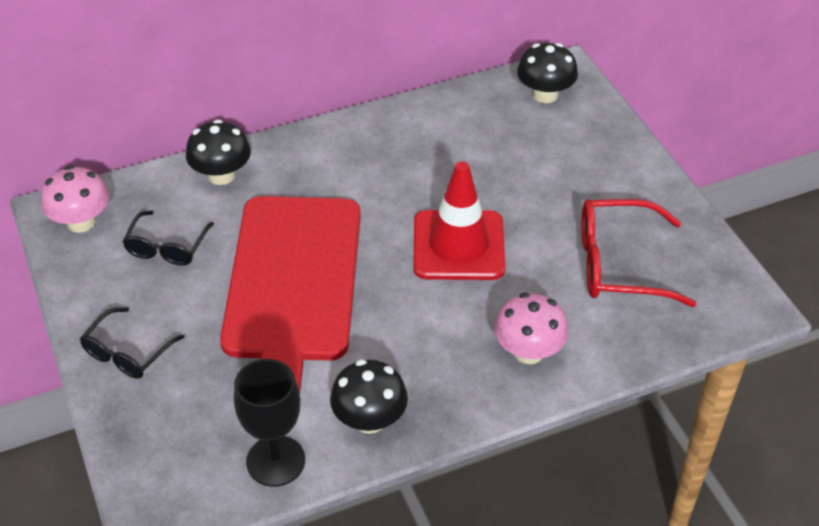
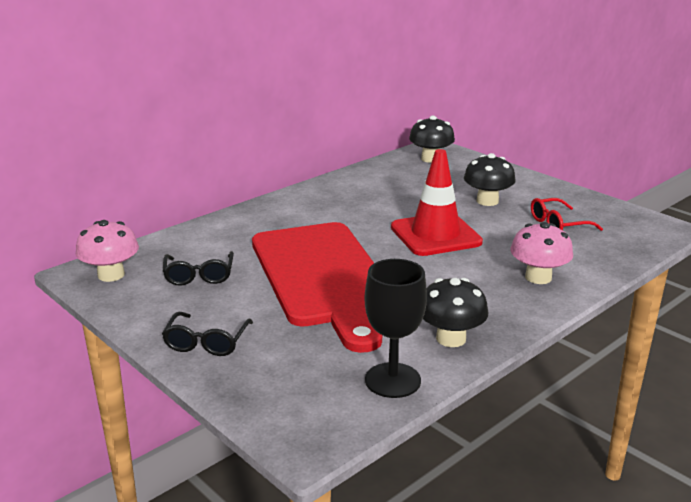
camera: 20 degrees left, 20 degrees down
(221, 175) = (218, 231): black mushroom -> black mushroom (487, 201)
(618, 264) = (558, 224): red glasses -> red glasses, size x0.62

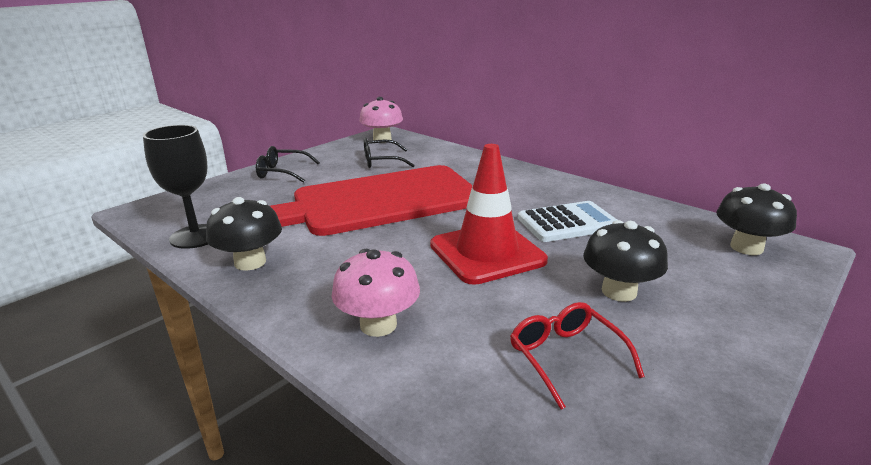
camera: 85 degrees right, 0 degrees up
(387, 202) = (567, 223): none -> white calculator

